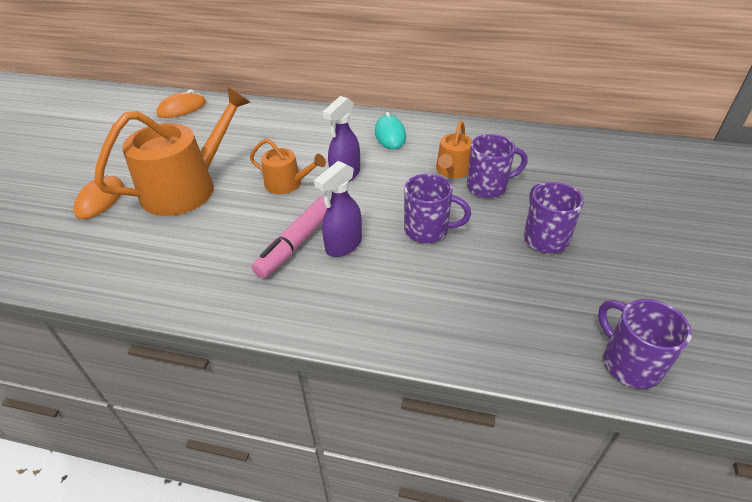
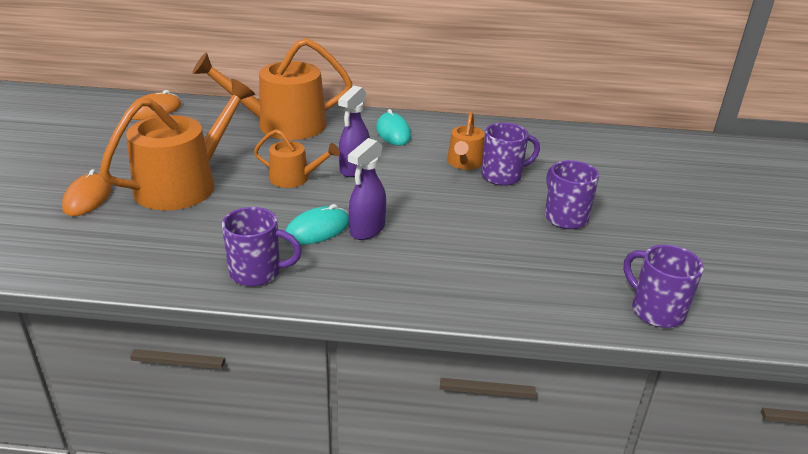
camera: 10 degrees left, 10 degrees down
(289, 125) = (282, 125): none -> orange watering can
(296, 243) = (317, 230): pink marker -> turquoise mouse
(428, 230) = (450, 214): purple mug -> purple mug (257, 272)

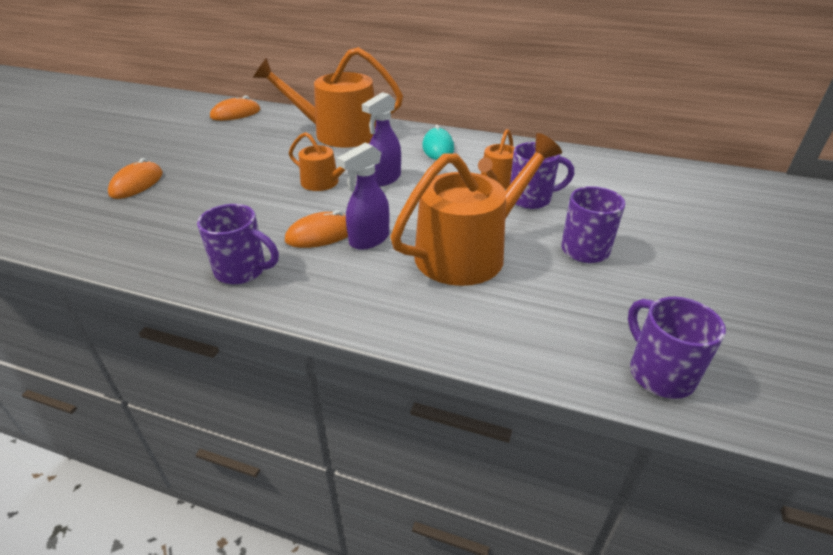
camera: 15 degrees right, 5 degrees up
(184, 184) = (223, 179): orange watering can -> orange watering can (469, 252)
(317, 230) = (321, 234): turquoise mouse -> orange mouse

